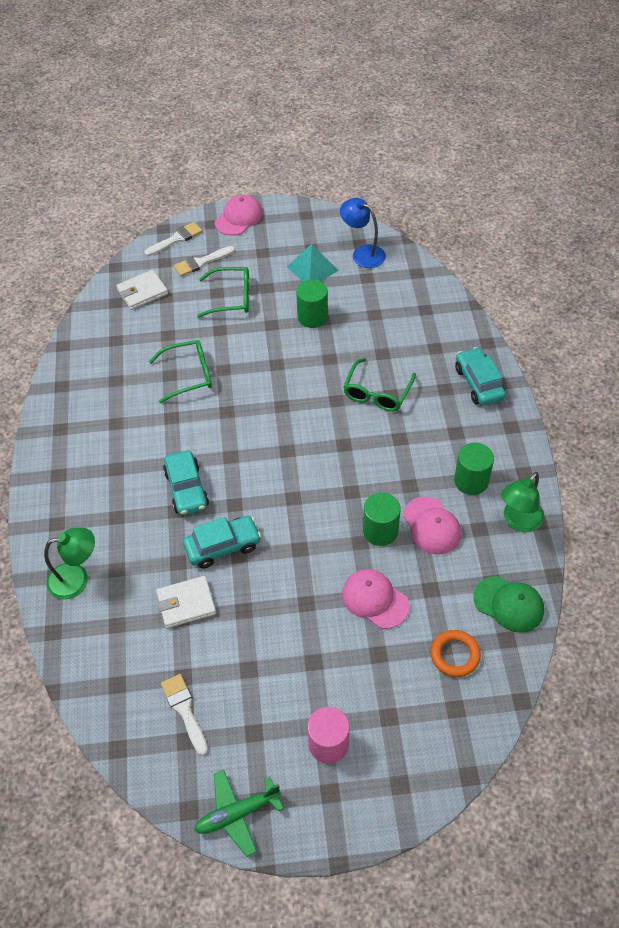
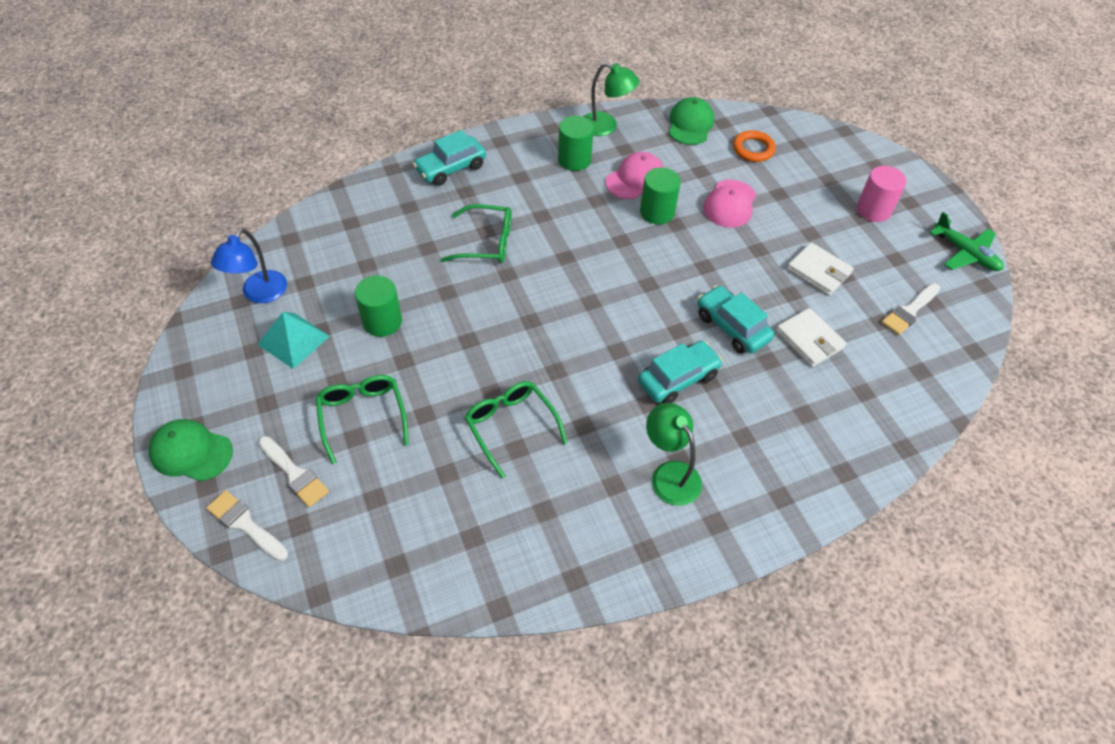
camera: 110 degrees left, 0 degrees up
(77, 579) = (836, 448): green lamp -> green lamp (669, 474)
(142, 292) = (369, 534): white wallet -> white wallet (818, 271)
(238, 218) = (191, 452): pink cap -> green cap

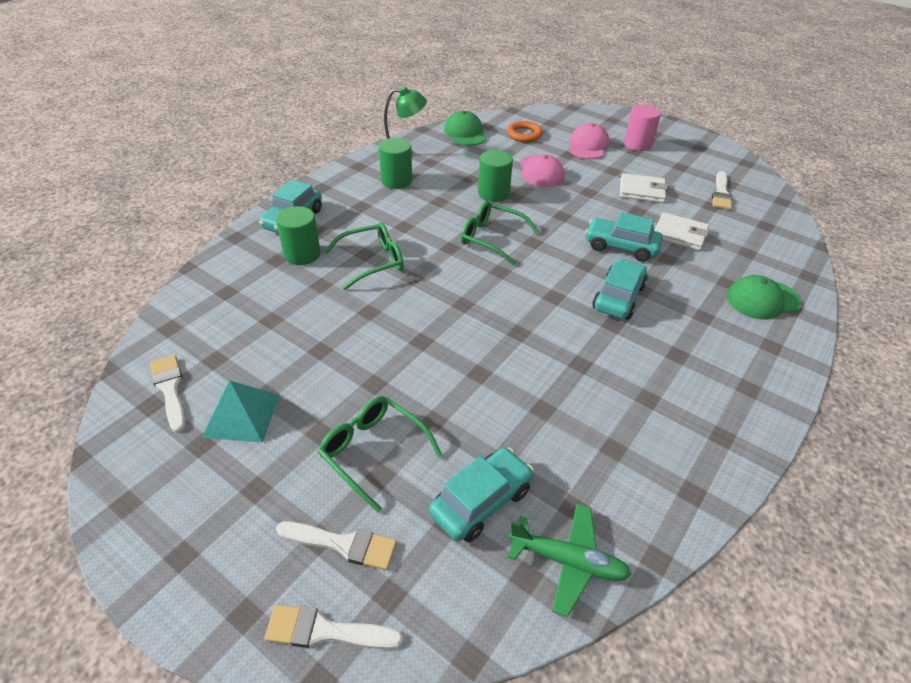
camera: 30 degrees left, 10 degrees down
(191, 452) = (197, 586): green cap -> green cap (762, 300)
(259, 294) = (170, 389): blue lamp -> white brush
(382, 321) = (325, 360): green cylinder -> green cylinder (302, 254)
(409, 495) = (481, 501): none -> turquoise car
(511, 426) = (522, 393): green glasses -> green glasses (492, 238)
(635, 179) = (456, 178): pink cap -> pink cap (588, 146)
(669, 474) = (681, 369): green lamp -> none
(965, 253) = (716, 150): green plane -> green plane (568, 561)

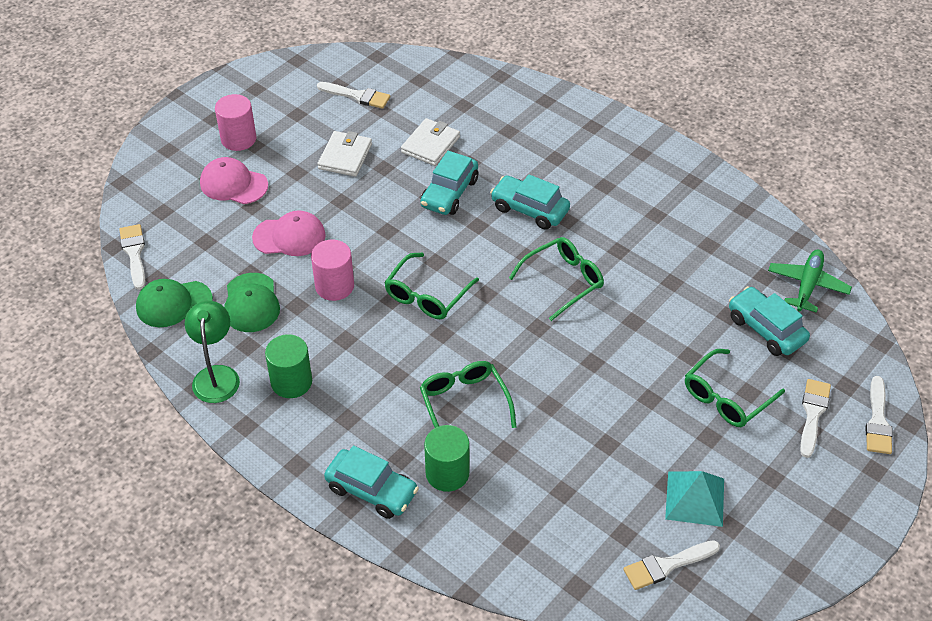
camera: 85 degrees left, 5 degrees up
(493, 193) = (334, 286): green cylinder -> pink cylinder
(508, 117) = (134, 253): none -> white brush
(524, 134) = (191, 242): orange ring -> none
(525, 321) = (563, 281): none -> green glasses
(762, 300) = (533, 114): green cap -> green cap (251, 303)

